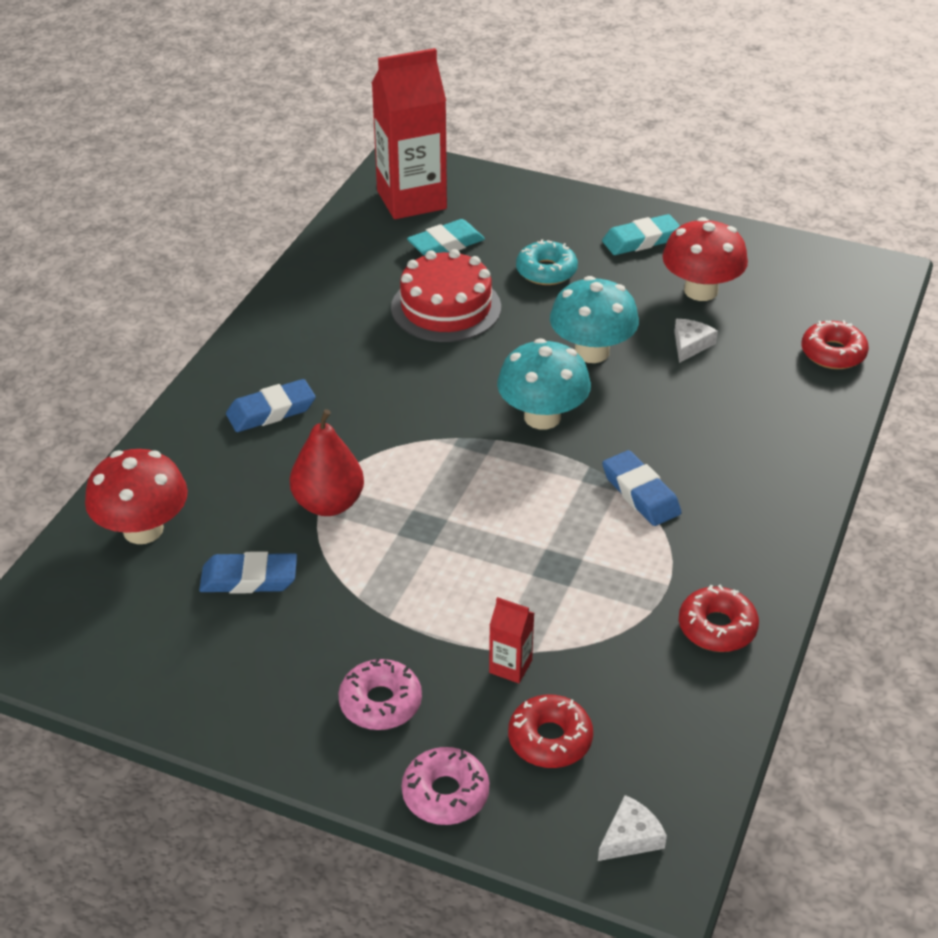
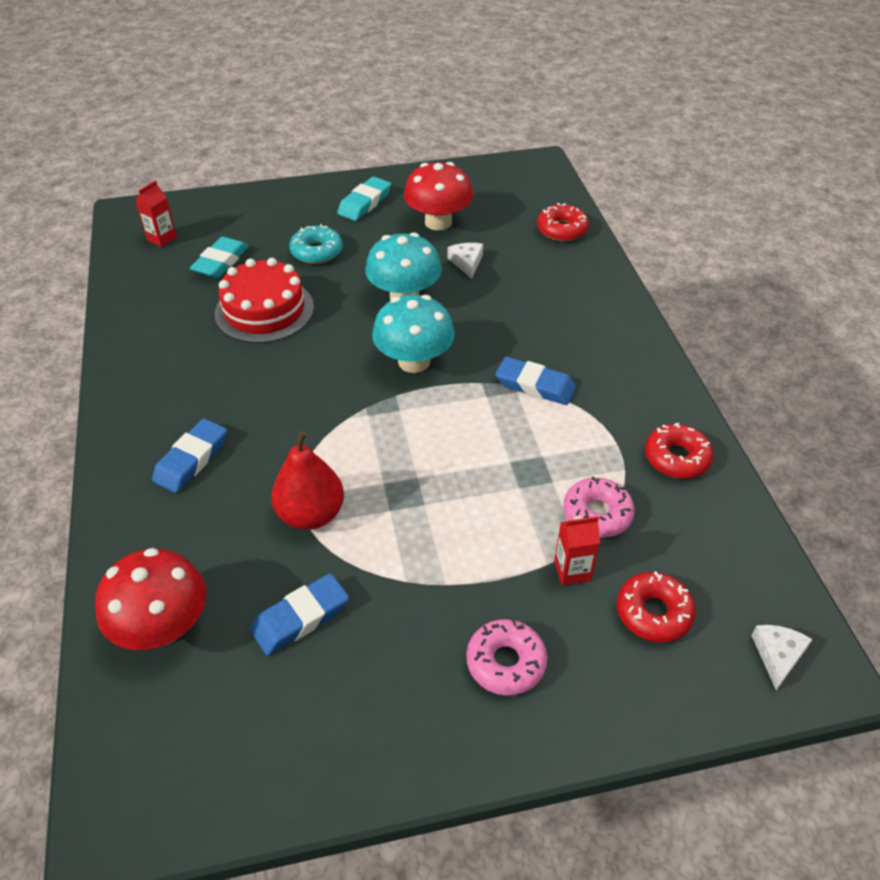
camera: 35 degrees left, 5 degrees up
(411, 200) = (162, 238): red carton -> red carton, size x0.42
(445, 794) = (625, 709): pink donut -> pink donut (597, 514)

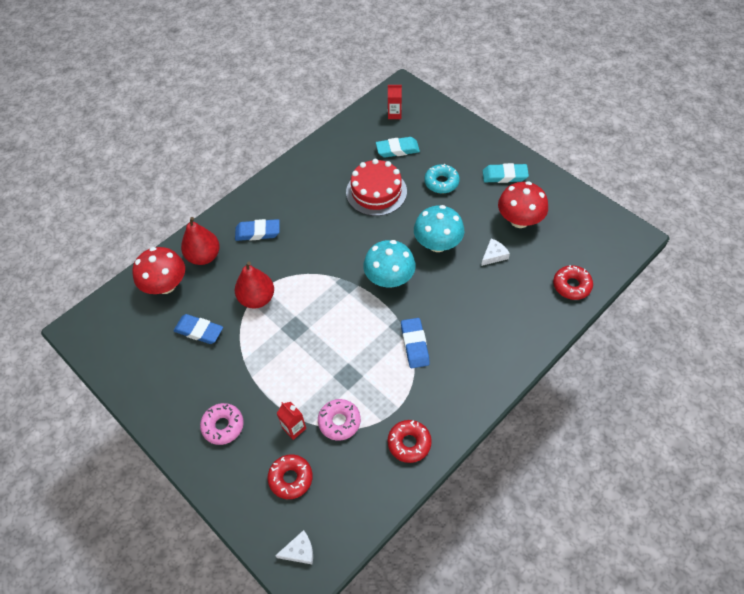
camera: 60 degrees right, 10 degrees up
(162, 547) = (204, 256): none -> red pear

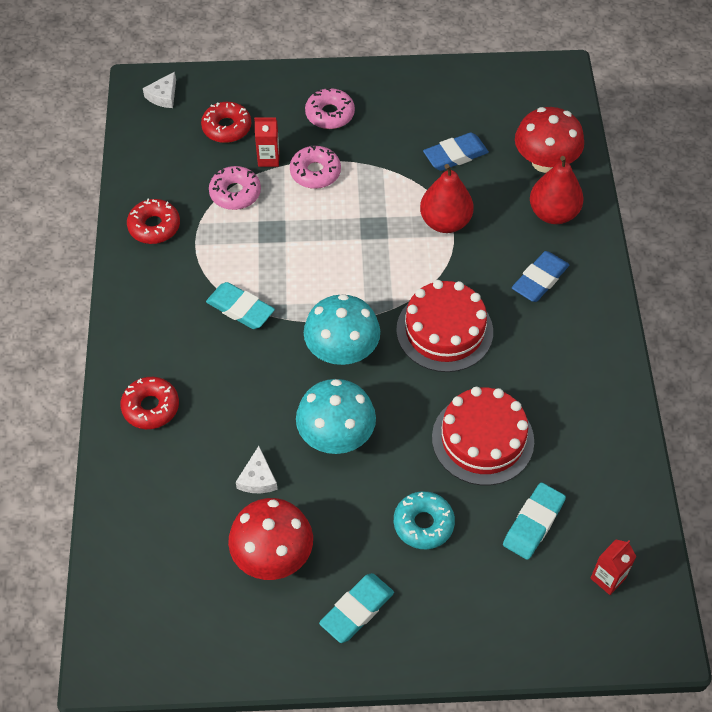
camera: 130 degrees right, 0 degrees up
(281, 392) = (315, 172): none -> pink donut
(331, 247) = (444, 330): none -> red cake
(414, 344) = (240, 309): blue eraser -> turquoise eraser
(571, 286) = (131, 517): red donut -> red donut (151, 407)

